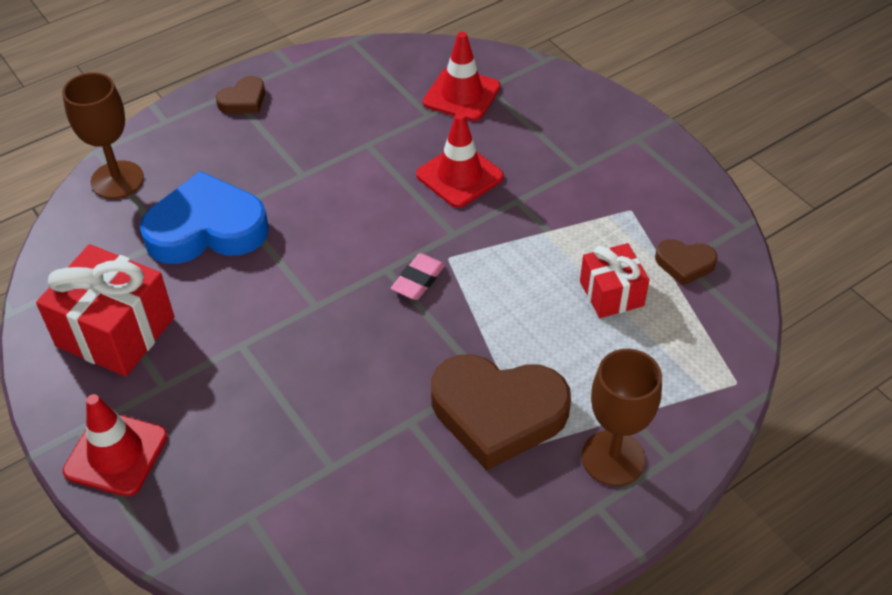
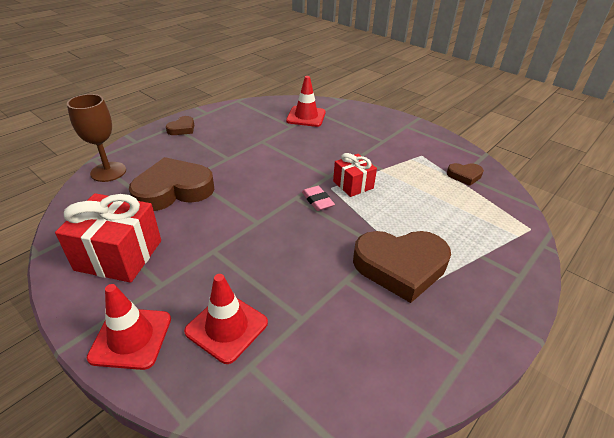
camera: 15 degrees left, 10 degrees down
(206, 229) = (173, 190): blue heart -> brown heart
(418, 280) = (317, 201): pink eraser -> pink eraser turned 45 degrees counterclockwise
(459, 176) = (320, 150): red traffic cone -> red traffic cone (226, 327)
(611, 293) = (433, 194): red gift -> red gift (353, 185)
(613, 458) = (486, 281): brown goblet -> none

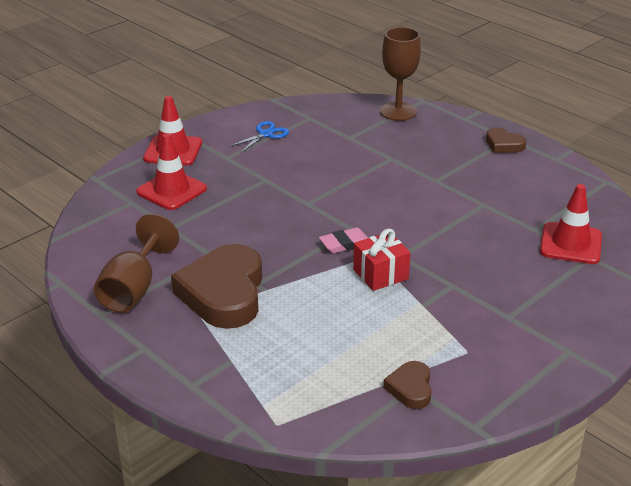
camera: 95 degrees right, 5 degrees down
(119, 255) = (266, 134): red gift -> blue scissors
(173, 190) = (365, 150): brown heart -> none
(415, 335) = (133, 289): none -> brown goblet

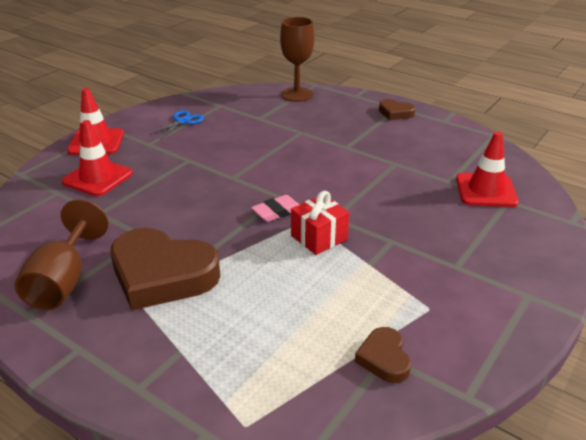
camera: 10 degrees left, 0 degrees up
(224, 293) = (162, 275): brown heart -> brown heart turned 60 degrees counterclockwise

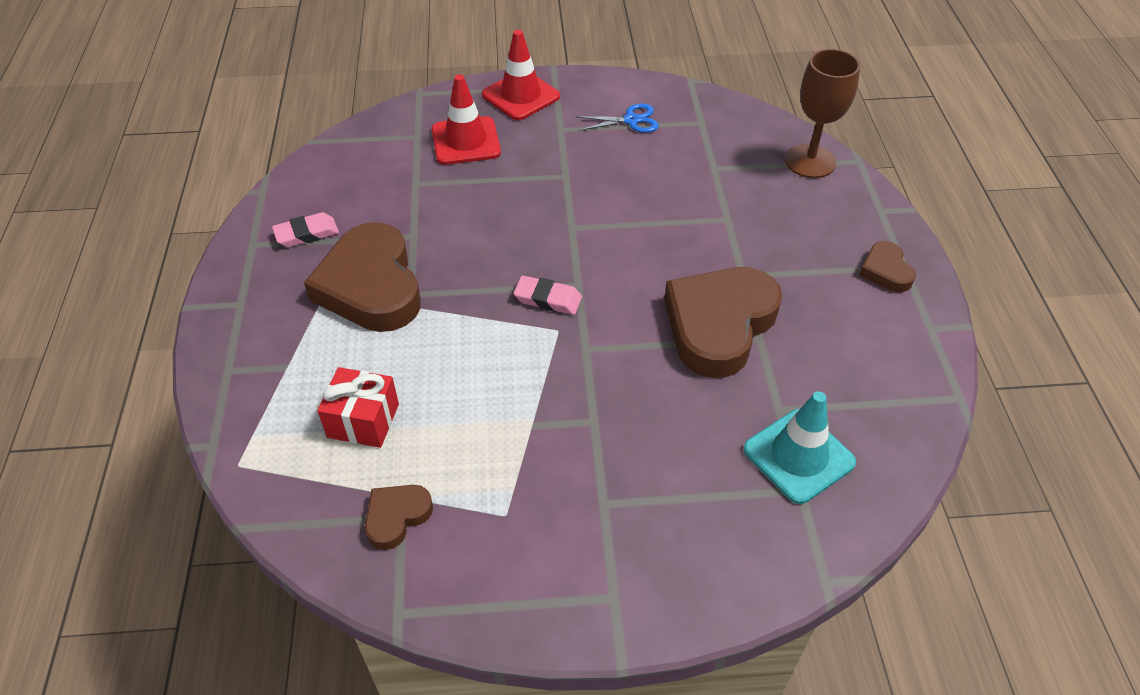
camera: 50 degrees right, 15 degrees up
(63, 281) = (306, 233): brown goblet -> pink eraser
(319, 237) = (537, 358): red gift -> red gift (363, 420)
(372, 169) = (719, 325): none -> brown heart
(486, 190) = (798, 456): red traffic cone -> turquoise traffic cone

